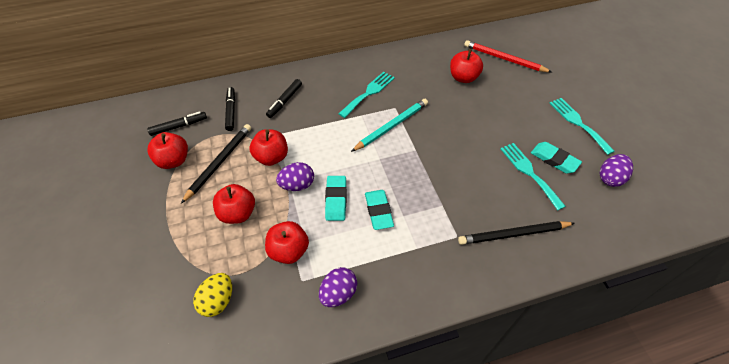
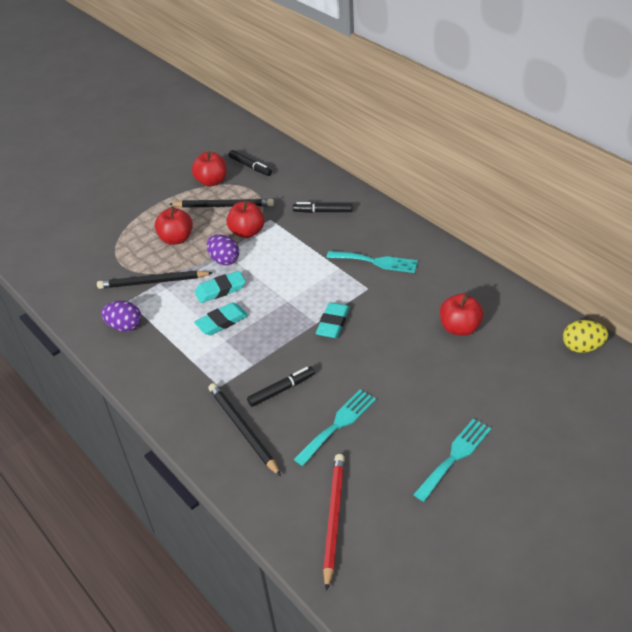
camera: 70 degrees right, 10 degrees down
(218, 301) = (93, 263): yellow egg -> yellow egg (582, 347)
(231, 111) = (287, 186): black marker -> black marker (281, 390)
(289, 251) = (153, 282): red apple -> black pencil
(391, 126) = (338, 294): turquoise pencil -> none
(504, 59) = (527, 356): red pencil -> red pencil (333, 519)
(554, 159) = (373, 443): turquoise eraser -> turquoise eraser (333, 323)
(610, 178) = (375, 505): purple egg -> none

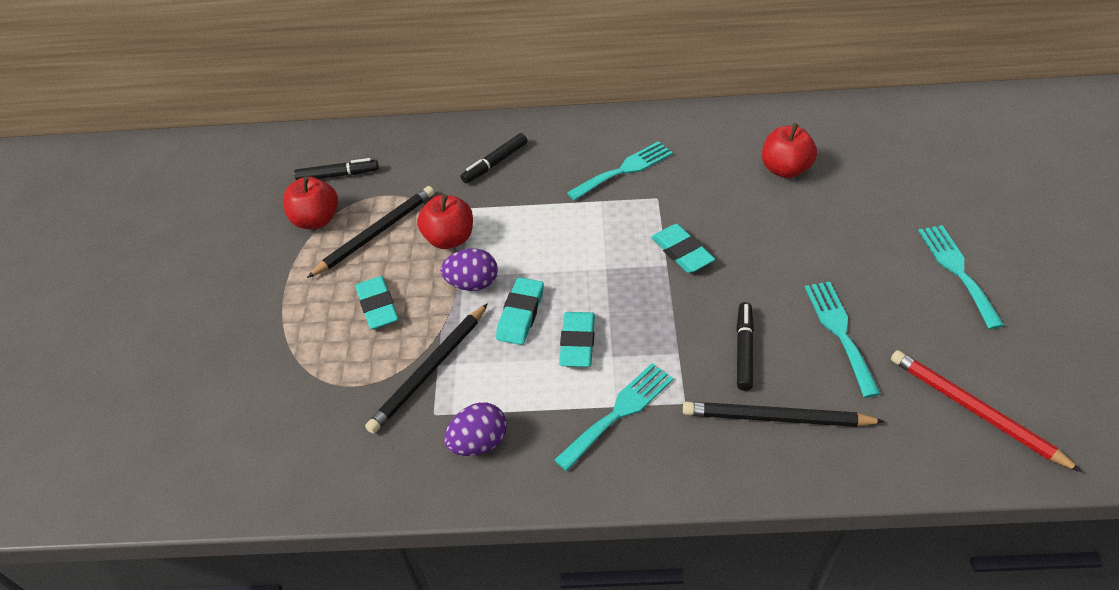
camera: 50 degrees left, 5 degrees up
(176, 239) = (378, 306): red apple -> turquoise eraser
(189, 365) = (619, 412): none -> turquoise fork
(582, 347) = (886, 113): yellow egg -> none

